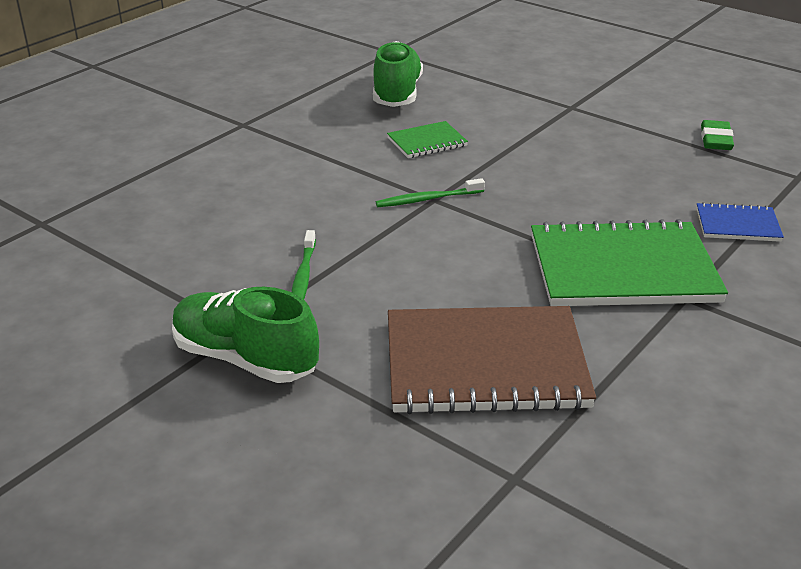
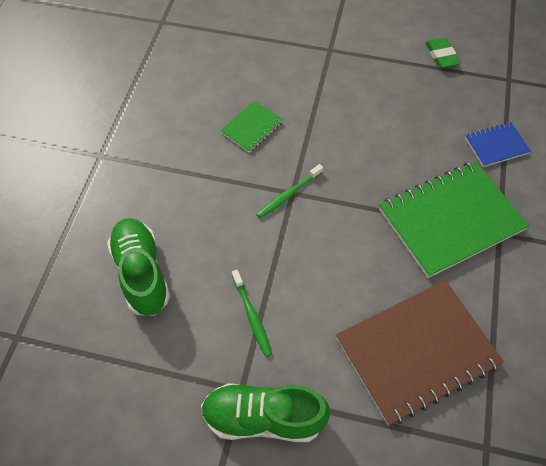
camera: 25 degrees left, 25 degrees up
(397, 94) = (197, 75): green shoe -> green shoe (141, 273)

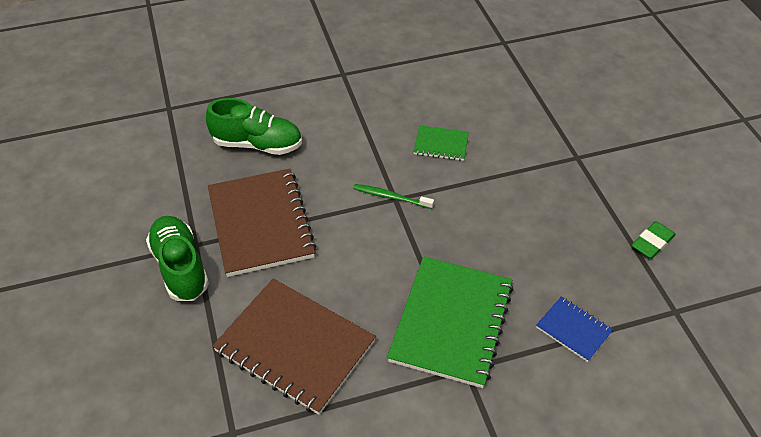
camera: 60 degrees right, 10 degrees down
(141, 273) = (257, 144): green shoe -> green shoe turned 60 degrees clockwise
(252, 316) = (261, 224): green toothbrush -> brown notebook
(450, 219) = (451, 322): green notebook -> green notebook turned 75 degrees clockwise

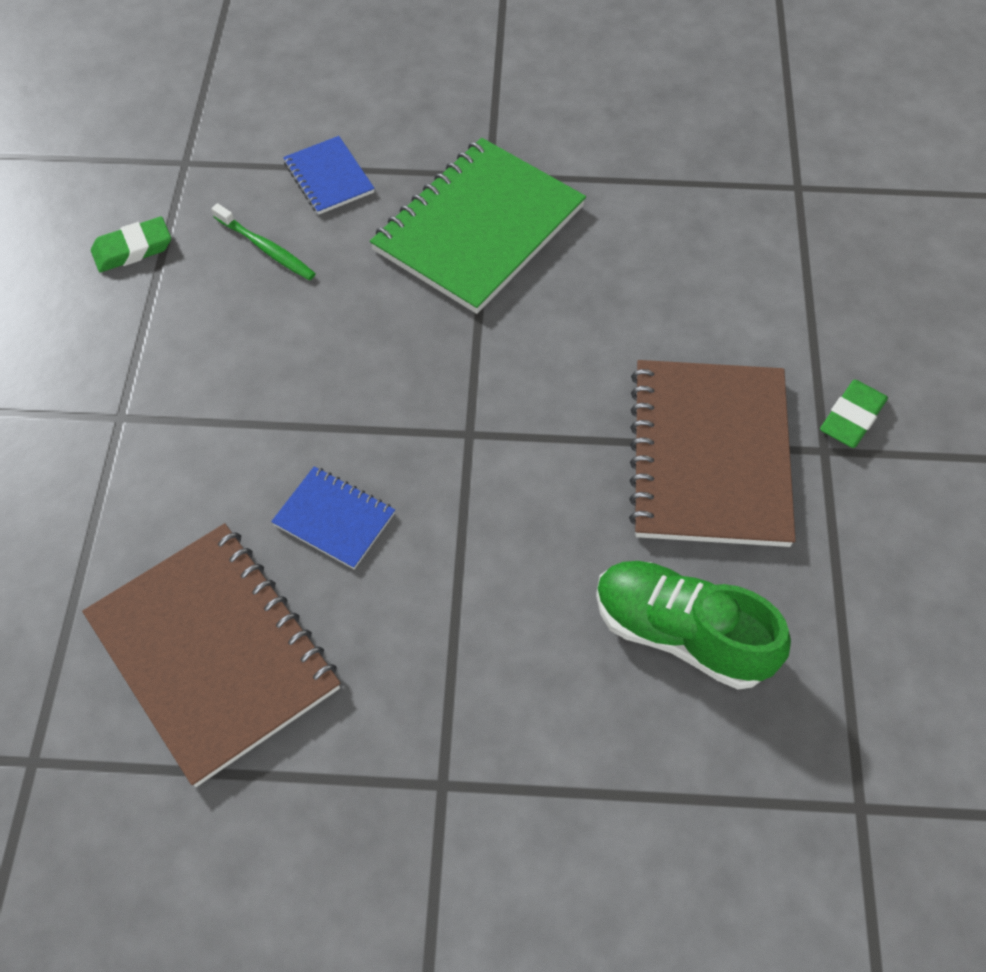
camera: 160 degrees left, 10 degrees up
(180, 267) = (852, 417): green shoe -> green eraser
(295, 347) = (699, 257): brown notebook -> brown notebook (214, 652)
(390, 197) = (475, 439): green toothbrush -> green toothbrush (267, 249)
(441, 144) = (334, 519): green notebook -> blue notebook

